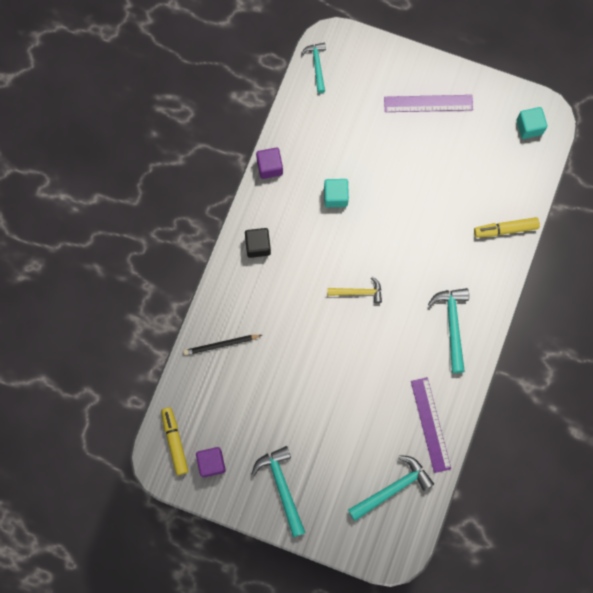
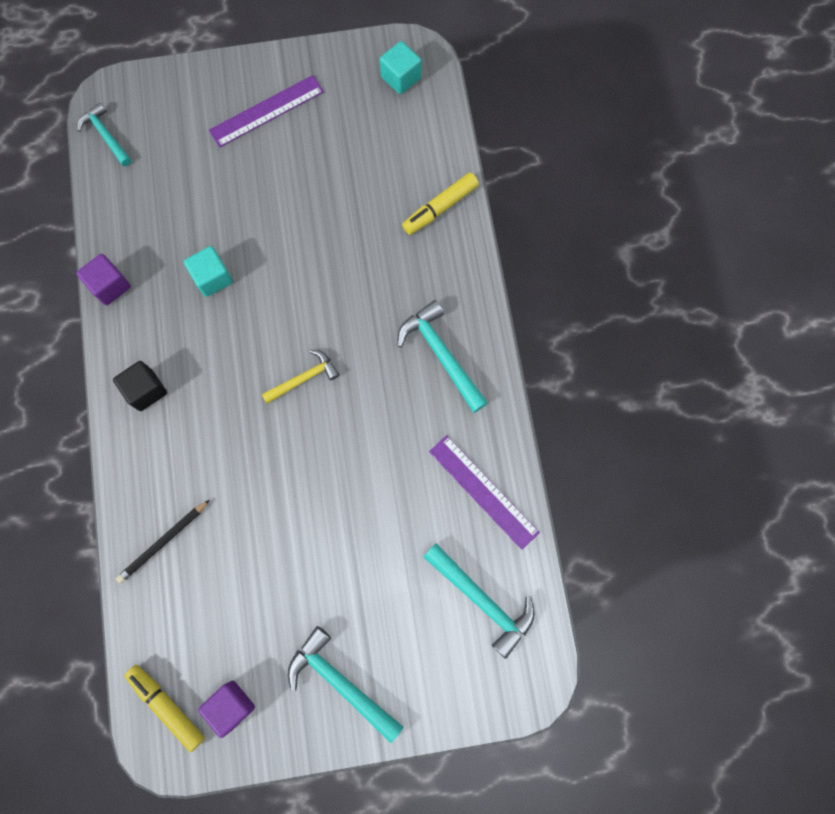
camera: 30 degrees left, 0 degrees up
(392, 488) = (482, 600): turquoise hammer -> turquoise hammer turned 105 degrees clockwise

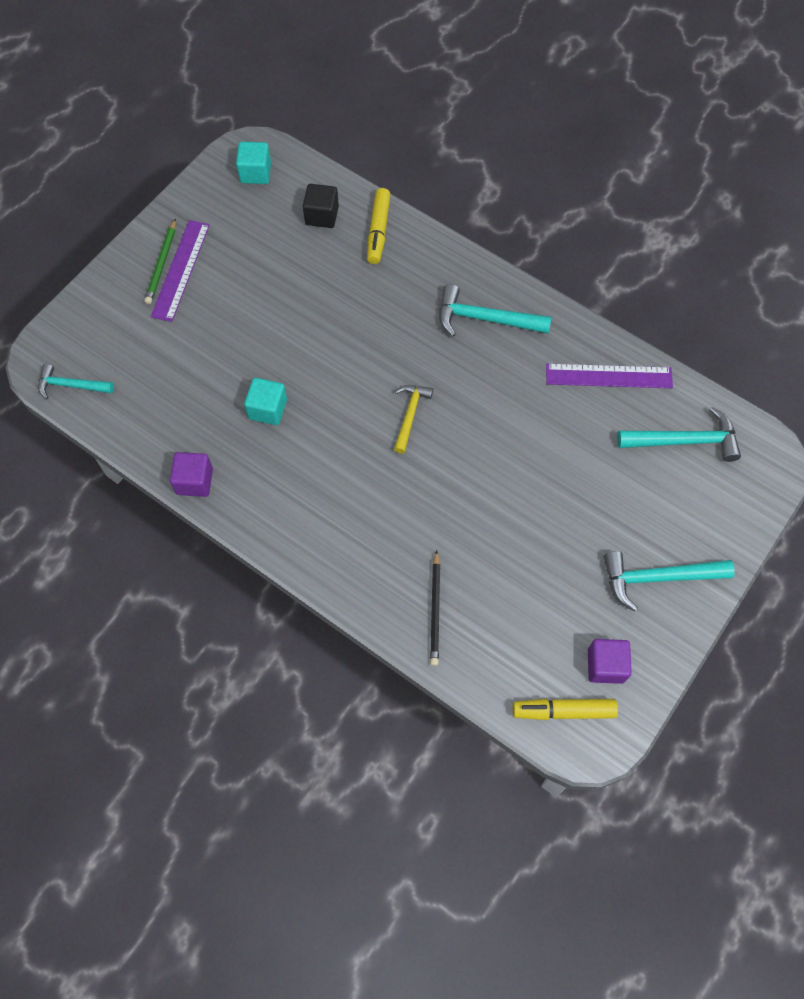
camera: 45 degrees left, 10 degrees down
(146, 390) = (305, 525): black cube -> black cube (322, 215)
(259, 94) = (162, 264): none -> green pencil

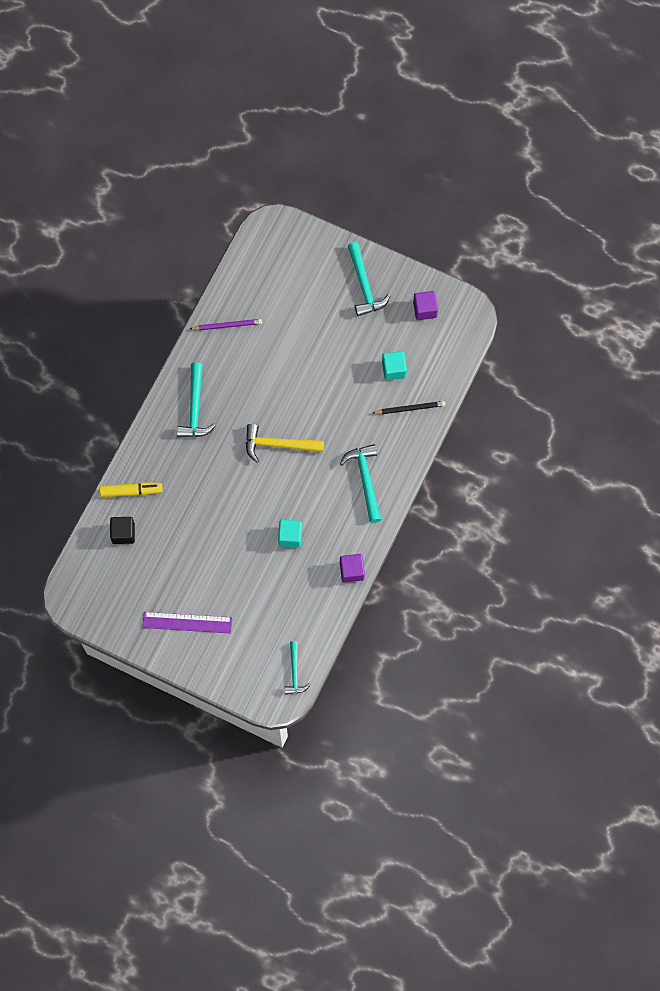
camera: 100 degrees left, 5 degrees up
(162, 264) = (184, 637): green pencil -> none
(255, 173) = (90, 589): turquoise cube -> turquoise cube (394, 369)
(410, 415) = (278, 445): yellow hammer -> yellow hammer, size x1.54
(563, 711) = (456, 330): yellow marker -> none
(609, 376) = (227, 325): purple ruler -> purple pencil
(684, 441) = (267, 276): turquoise hammer -> turquoise hammer (365, 480)

